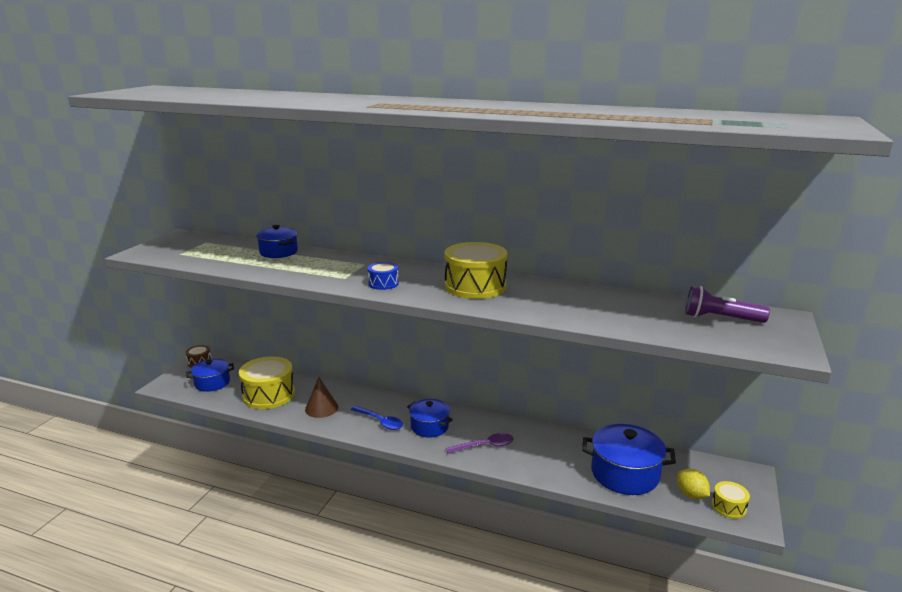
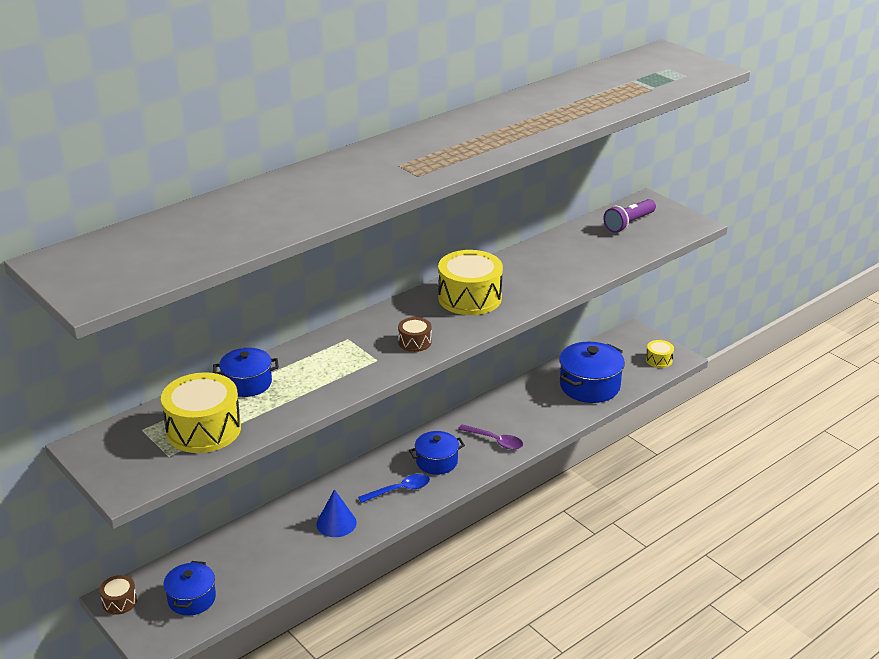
camera: 60 degrees left, 10 degrees up
(269, 395) = (268, 556): yellow drum -> yellow drum (203, 429)
(321, 408) = (336, 523): brown cone -> blue cone
(383, 283) = (414, 342): blue drum -> brown drum
(484, 446) = (495, 441): purple spoon -> purple spoon turned 105 degrees clockwise
(691, 494) = (635, 368): yellow lemon -> none

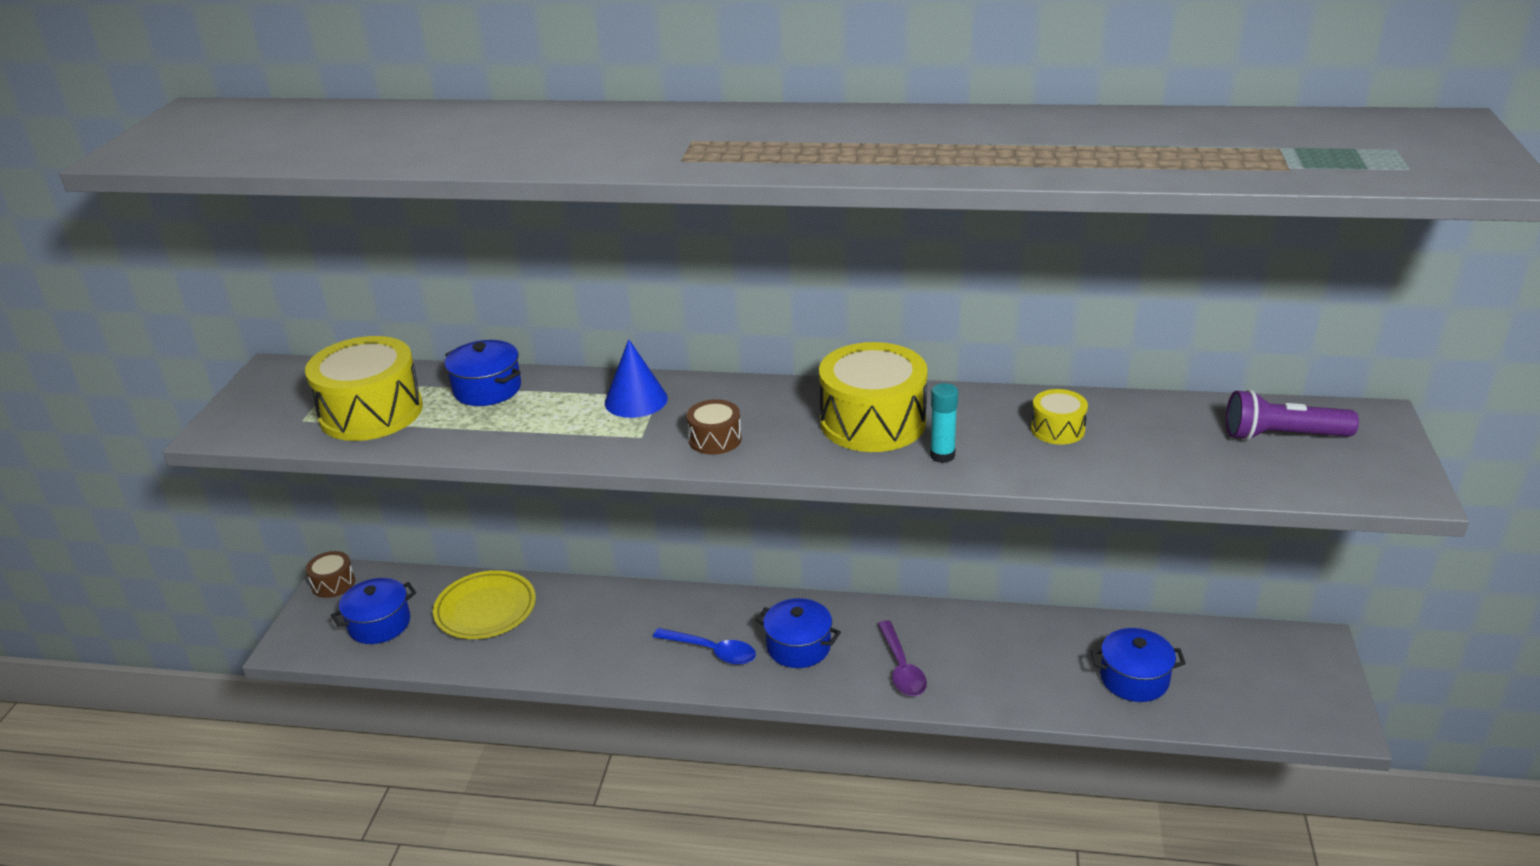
camera: 50 degrees right, 0 degrees up
(244, 551) = (485, 610): none -> yellow plate
(336, 523) = (600, 642): blue cone -> blue cone (636, 400)
(523, 296) = (942, 455): none -> turquoise glue stick
(589, 386) = (1134, 679): blue pot -> blue pot, size x0.63
(659, 360) = (1300, 708): yellow drum -> yellow drum (1057, 429)

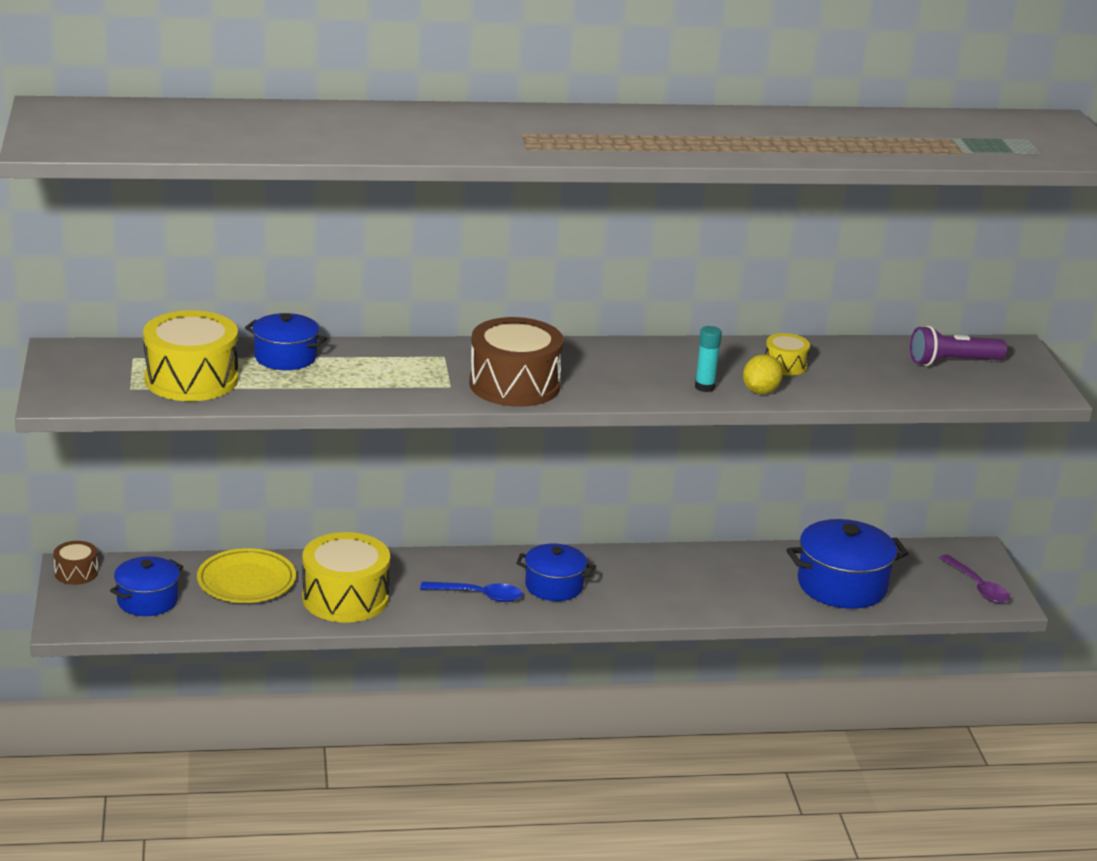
camera: 20 degrees left, 5 degrees down
(636, 400) = (427, 360): blue cone -> none
(715, 439) = (514, 385): brown drum -> brown drum, size x2.03
(872, 422) = (637, 367): yellow drum -> yellow drum (345, 598)
(901, 667) = (649, 593): purple spoon -> purple spoon (977, 586)
(1010, 466) = (760, 391): none -> yellow lemon
(1134, 679) = (842, 585): blue pot -> blue pot, size x1.58

